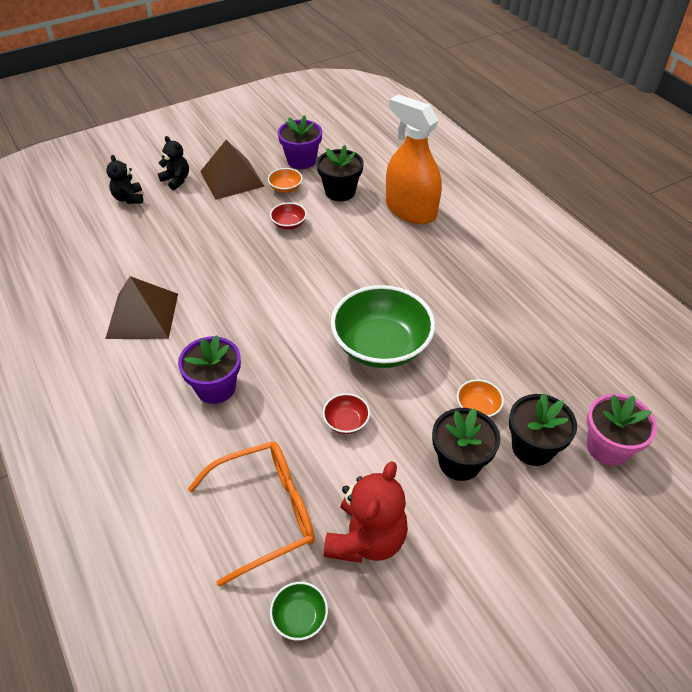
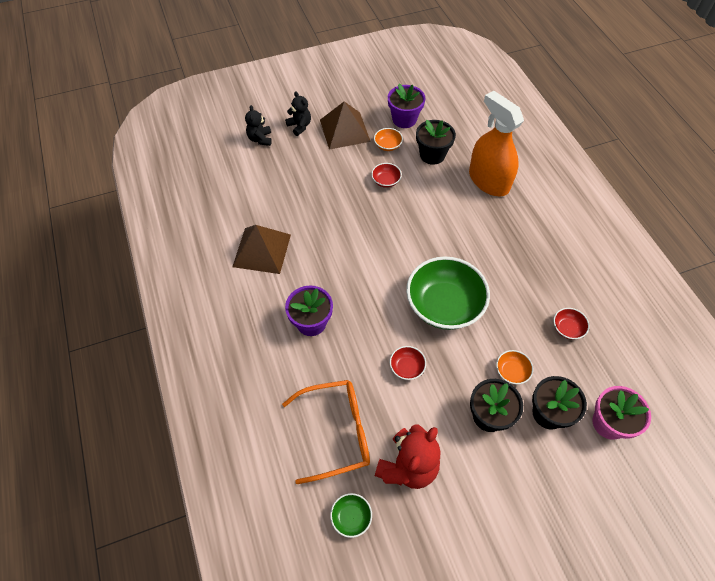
camera: 10 degrees right, 10 degrees up
(534, 350) = (567, 328): none -> red bowl

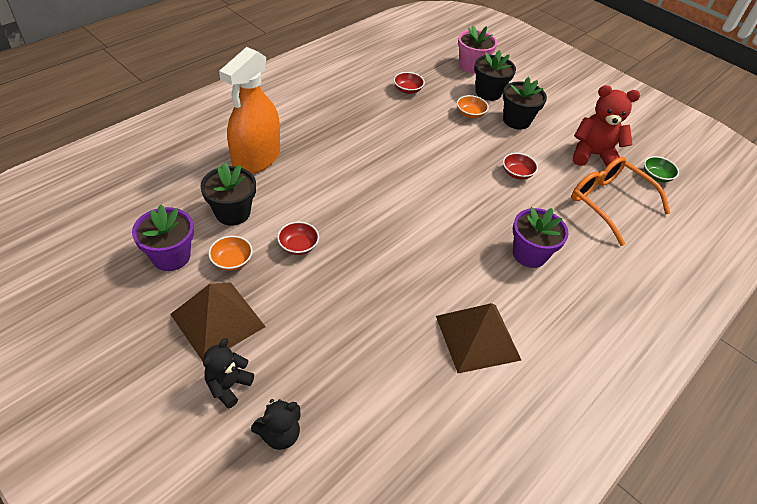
camera: 120 degrees left, 10 degrees down
(444, 305) = (437, 162): green bowl -> none

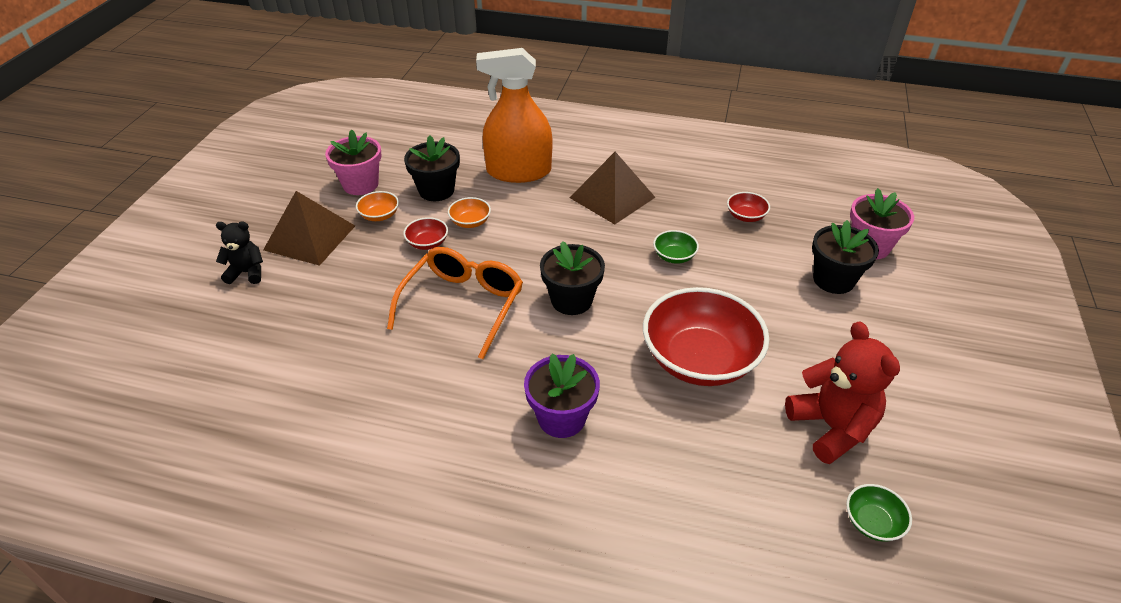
camera: 65 degrees right, 5 degrees down
(171, 256) = (360, 184): purple flower pot -> pink flower pot
(280, 434) = (213, 321): black teddy bear -> none
(420, 136) = (674, 256): none -> green bowl
(470, 114) = (767, 280): orange bowl -> orange bowl (470, 222)
(477, 337) = (397, 413): brown pyramid -> brown pyramid (612, 197)
(516, 120) = (808, 324): black flower pot -> black flower pot (571, 300)
(517, 173) = (699, 359): red bowl -> red bowl, size x2.35
(609, 203) = (743, 476): orange glasses -> orange glasses (462, 305)

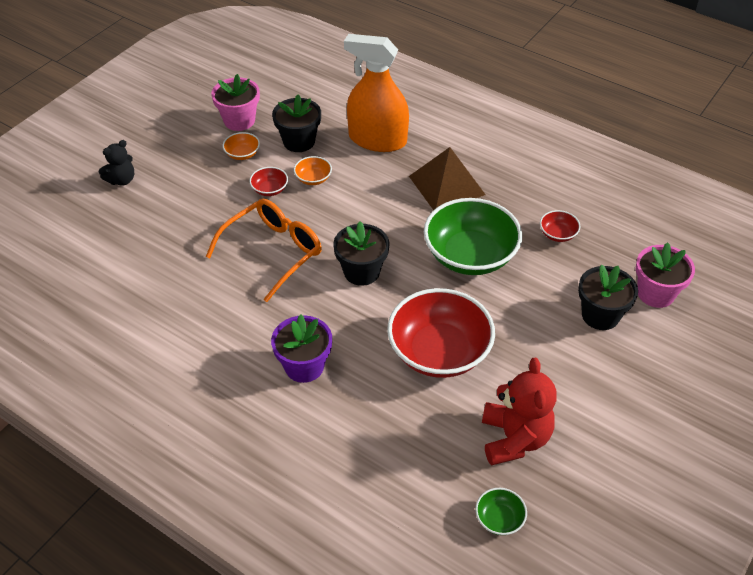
camera: 20 degrees right, 5 degrees up
(247, 272) = (121, 180): black teddy bear -> black teddy bear turned 120 degrees clockwise
(309, 237) = (180, 161): brown pyramid -> none
(674, 256) = (470, 255): green bowl -> green bowl, size x2.35

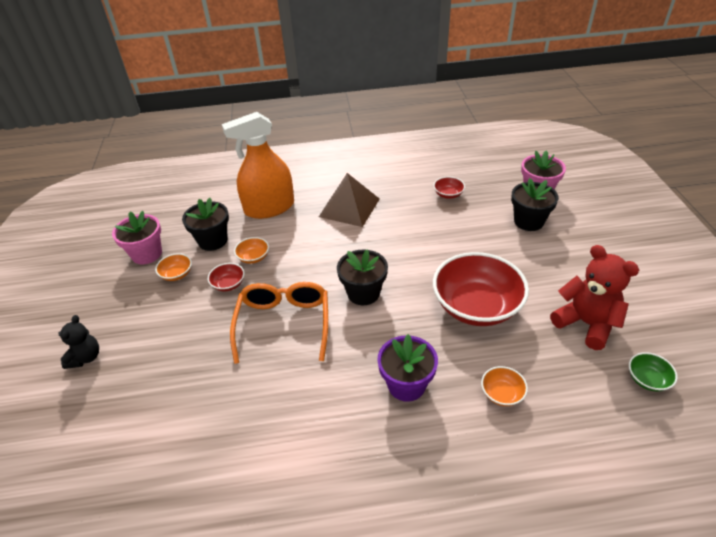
camera: 40 degrees left, 5 degrees down
(365, 430) = (502, 393): none -> orange bowl
(470, 255) = (417, 237): green bowl -> none

